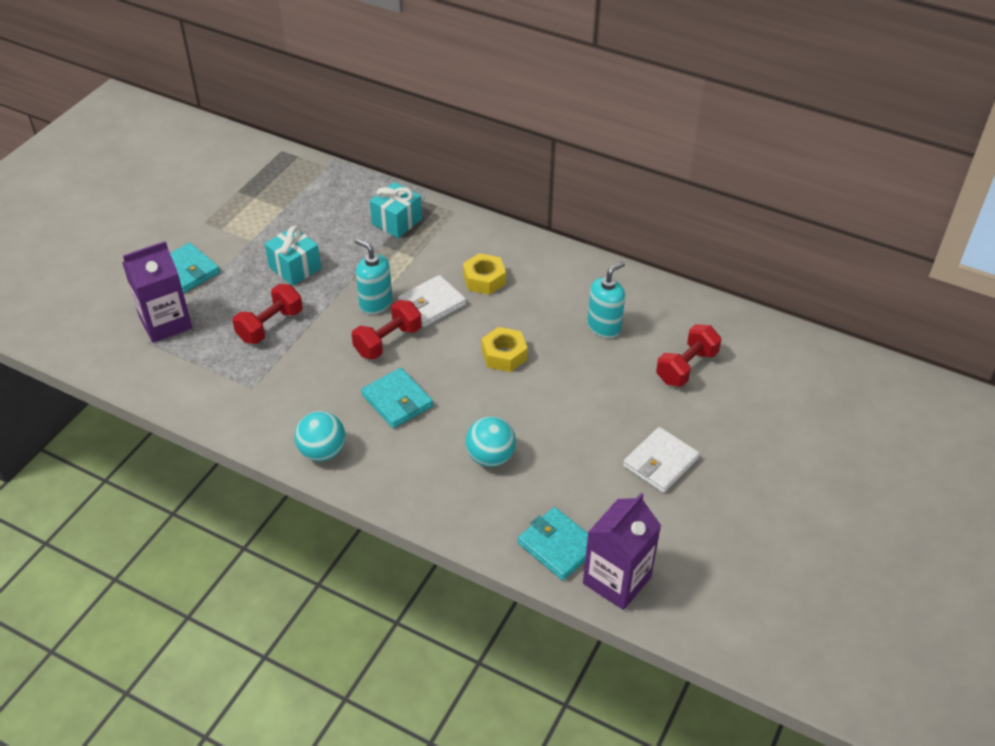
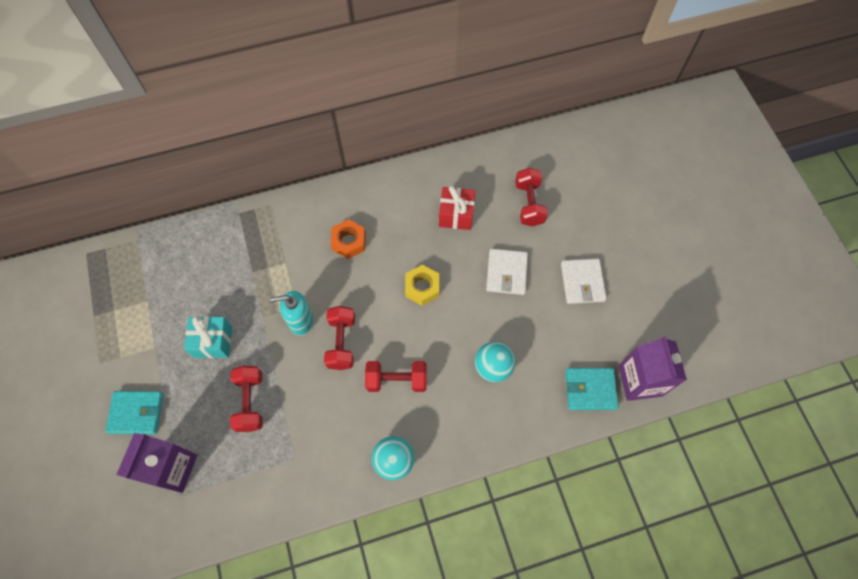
camera: 45 degrees left, 20 degrees up
(397, 221) = (241, 245): turquoise gift -> none
(397, 401) = (397, 380): turquoise wallet -> red dumbbell
(431, 304) = (337, 289): white wallet -> white wallet (506, 273)
(484, 279) = (349, 242): yellow nut -> orange nut
(604, 327) = (456, 215): turquoise soap dispenser -> red gift

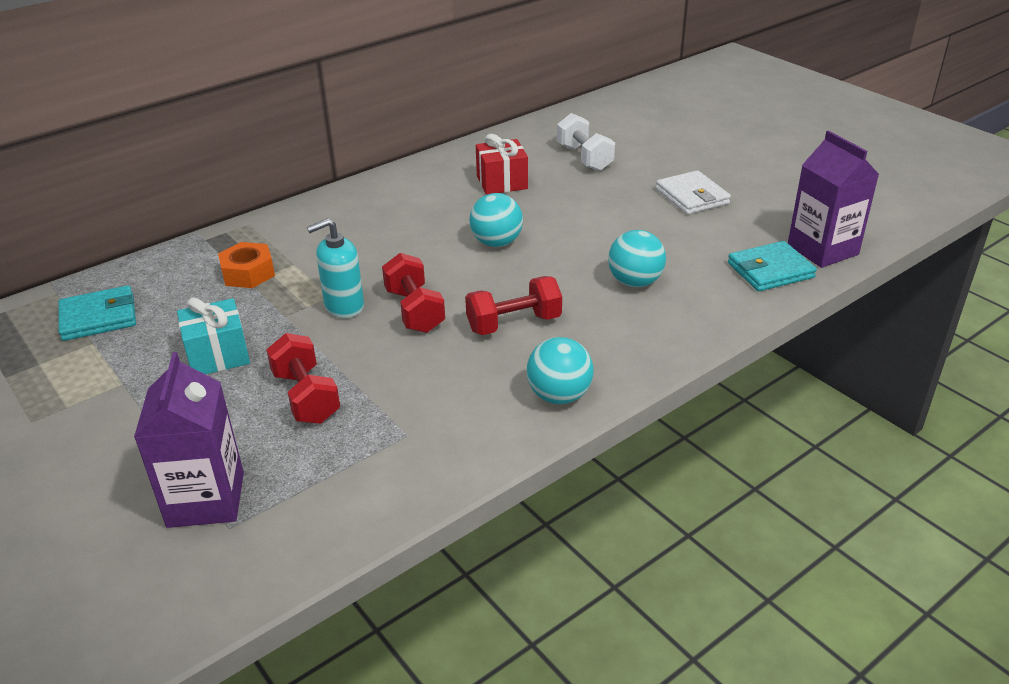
camera: 20 degrees left, 30 degrees down
(136, 413) = (117, 456): turquoise wallet -> turquoise wallet (99, 317)
(349, 242) = (375, 229): orange nut -> orange nut (248, 273)
(422, 287) = (496, 243): yellow nut -> turquoise ball
(506, 273) = (595, 209): white wallet -> none
(529, 204) = (584, 158): red dumbbell -> white dumbbell

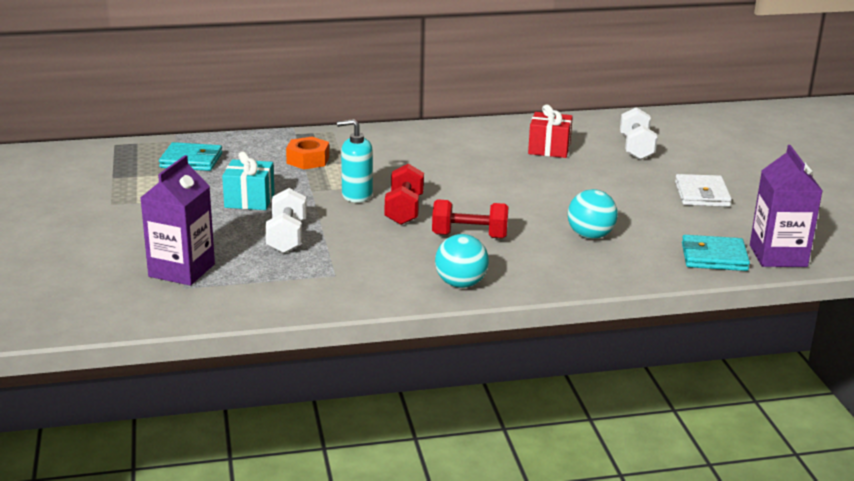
camera: 25 degrees right, 10 degrees down
(306, 397) = (287, 237): red dumbbell -> white dumbbell
(496, 243) = (505, 186): turquoise ball -> none

